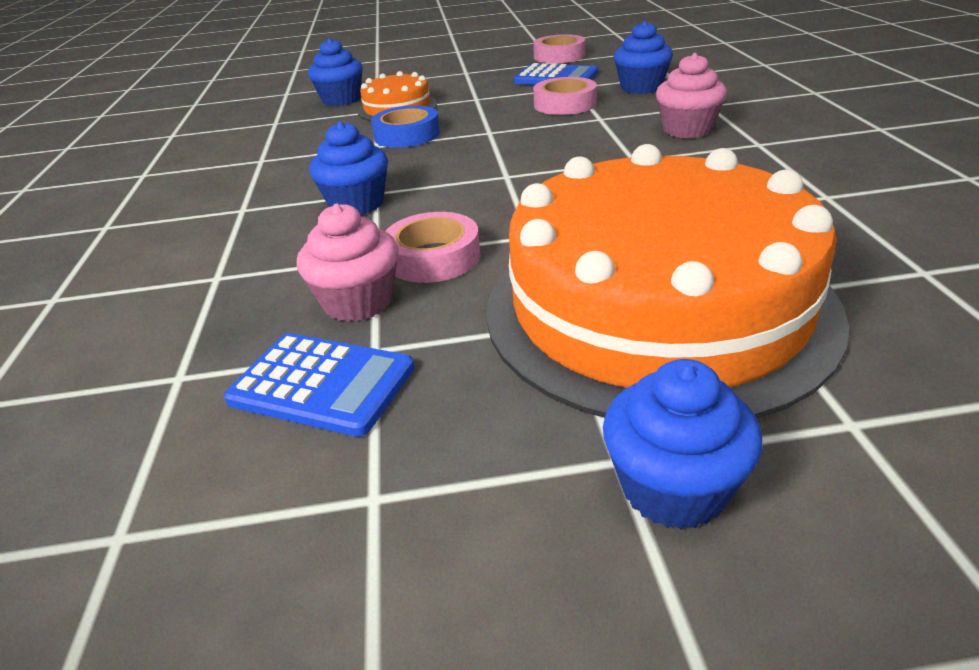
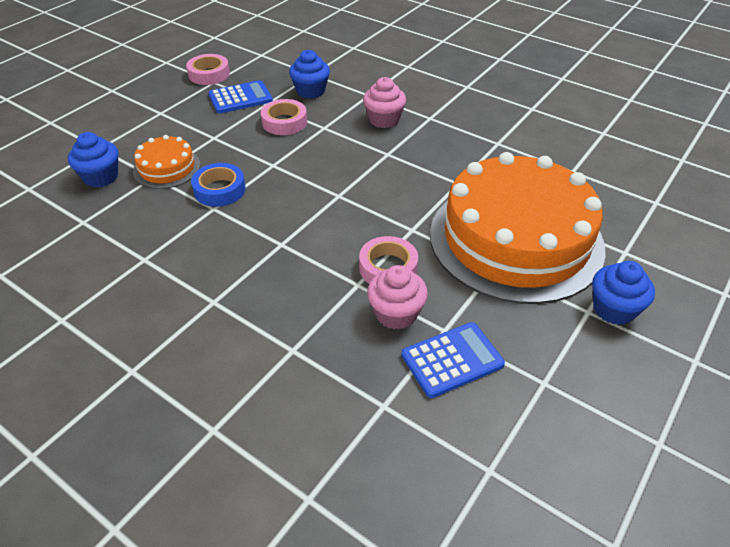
camera: 50 degrees left, 10 degrees up
(357, 204) = (285, 258): blue cupcake -> none

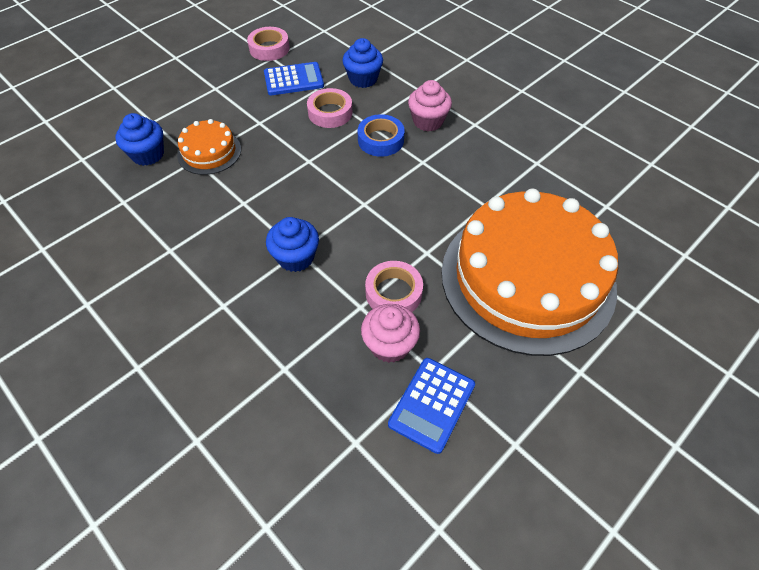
camera: 10 degrees right, 10 degrees up
(219, 190) = (253, 183): blue tape -> blue tape (380, 140)
(452, 360) = (432, 404): blue calculator -> blue calculator turned 135 degrees clockwise
(614, 309) = (607, 373): blue cupcake -> blue cupcake (296, 257)

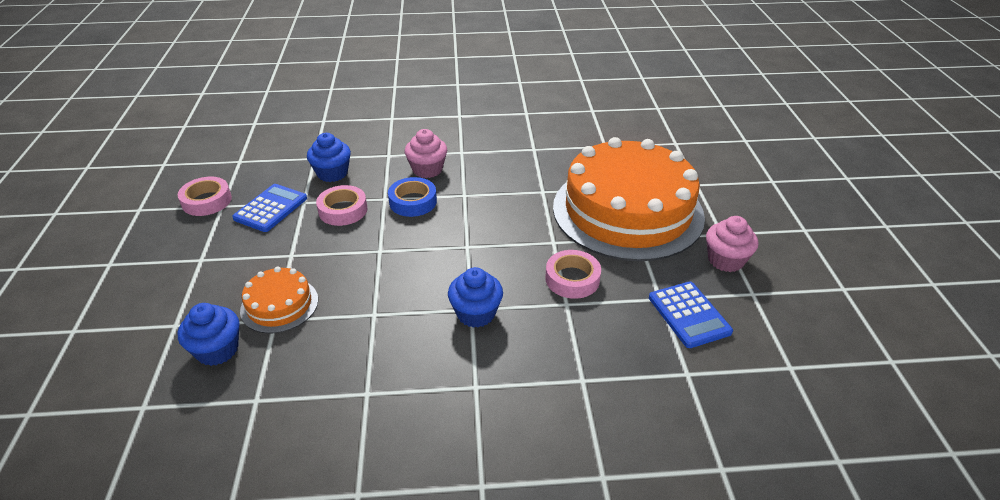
camera: 50 degrees left, 15 degrees down
(390, 345) = (618, 307): pink cupcake -> pink cupcake (725, 260)

